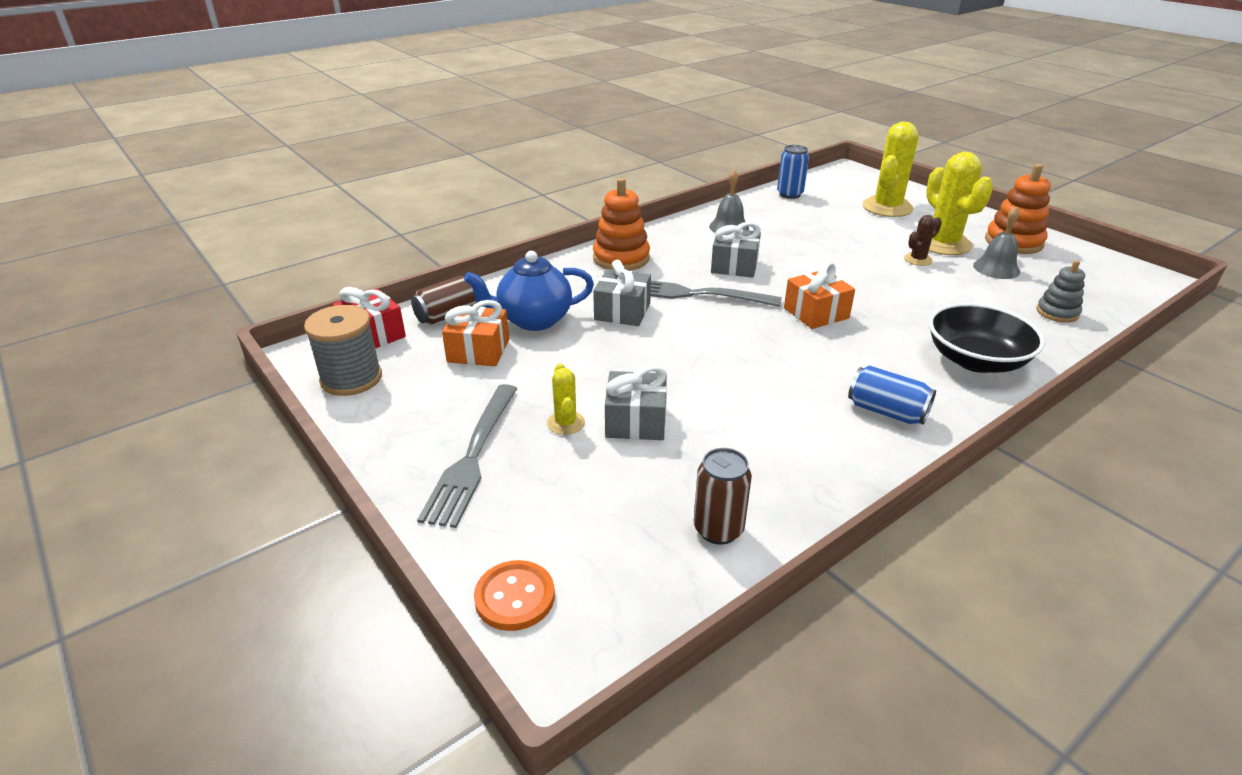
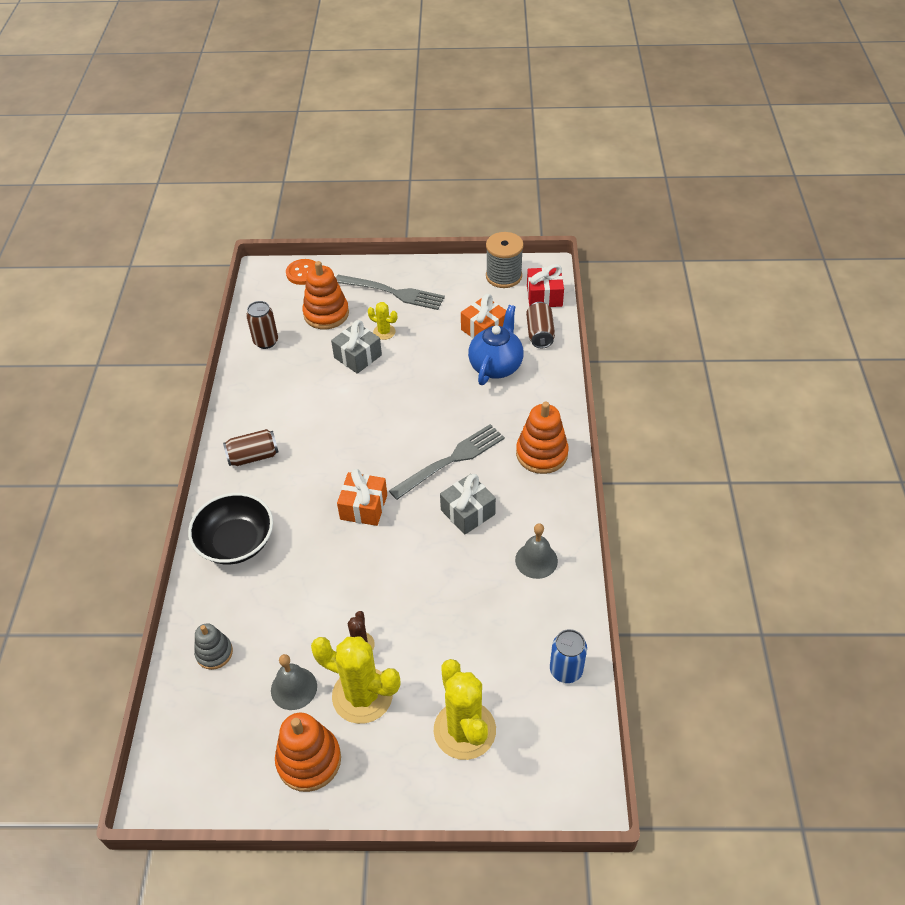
camera: 130 degrees right, 15 degrees up
(472, 457) = (393, 292): grey fork -> grey fork turned 150 degrees clockwise
(588, 500) = (326, 314): none -> orange stacking toy
(622, 311) = (466, 411): grey gift -> none
(886, 411) = (253, 456): blue can -> brown can

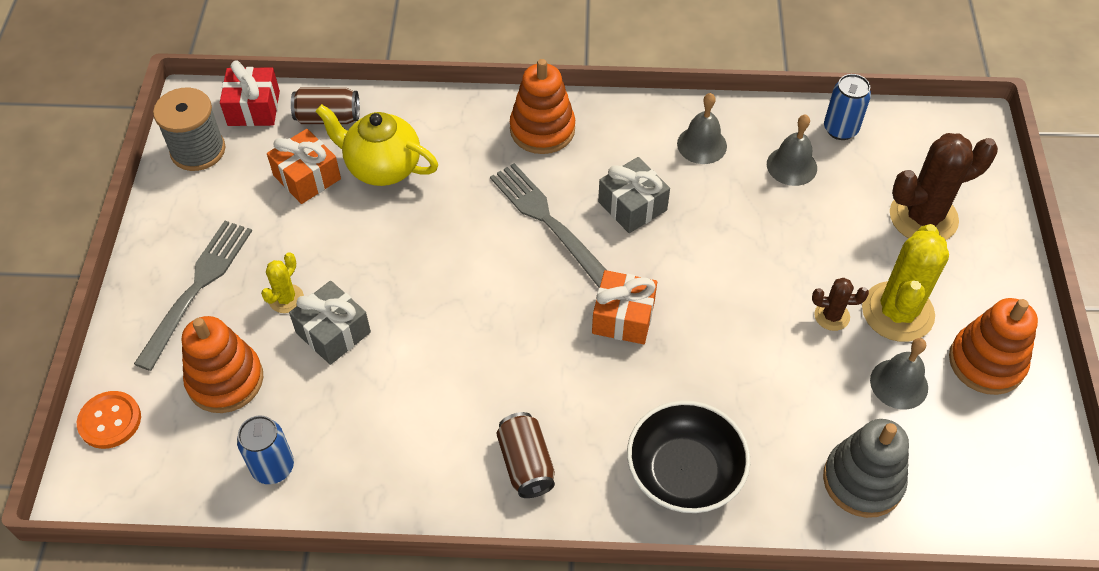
camera: 90 degrees left, 5 degrees up
(214, 653) = (862, 481): grey stacking toy -> grey stacking toy, size x1.62
(266, 341) = (273, 467): brown can -> blue can
(464, 730) = (923, 217): yellow cactus -> brown cactus
(496, 366) = (382, 167): blue teapot -> yellow teapot
(518, 627) = (791, 166): none -> grey bell

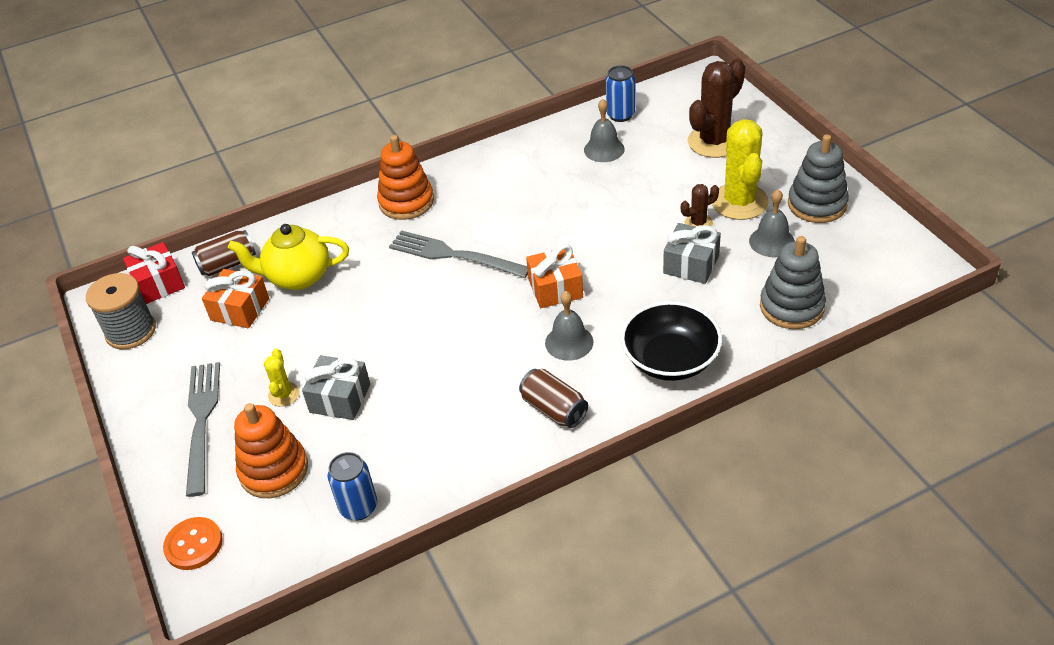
camera: 25 degrees left, 10 degrees down
(632, 206) = (510, 220): grey gift -> grey gift (691, 264)
(702, 145) = (531, 163): grey bell -> grey bell (569, 342)
(986, 362) = (817, 204): orange stacking toy -> grey stacking toy

